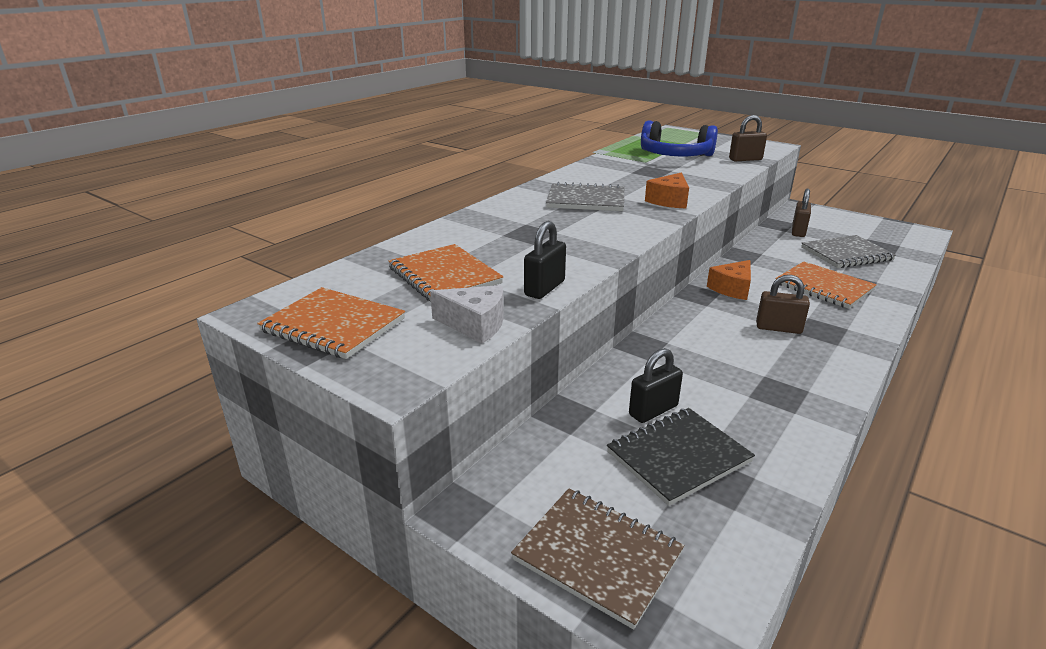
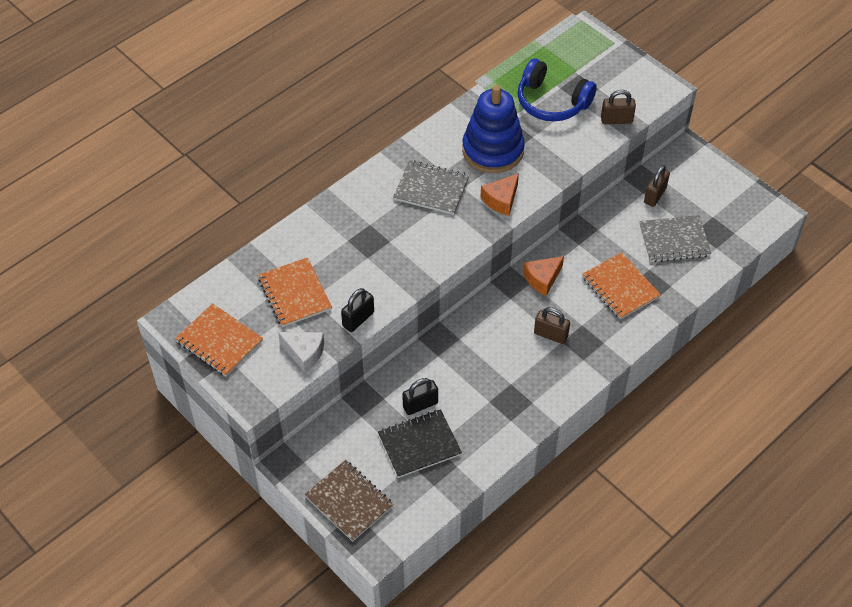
camera: 10 degrees right, 25 degrees up
(637, 178) = (493, 150): none -> blue stacking toy

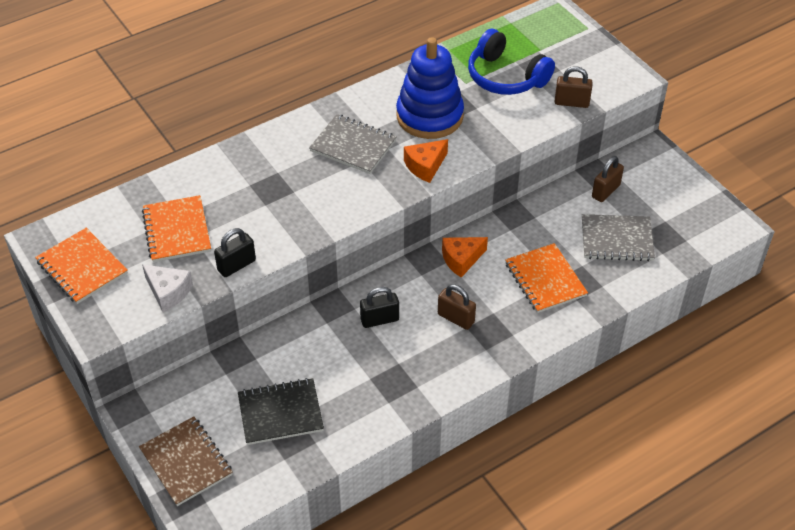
camera: 10 degrees right, 5 degrees down
(420, 405) = (293, 371): black padlock -> black padlock (379, 320)

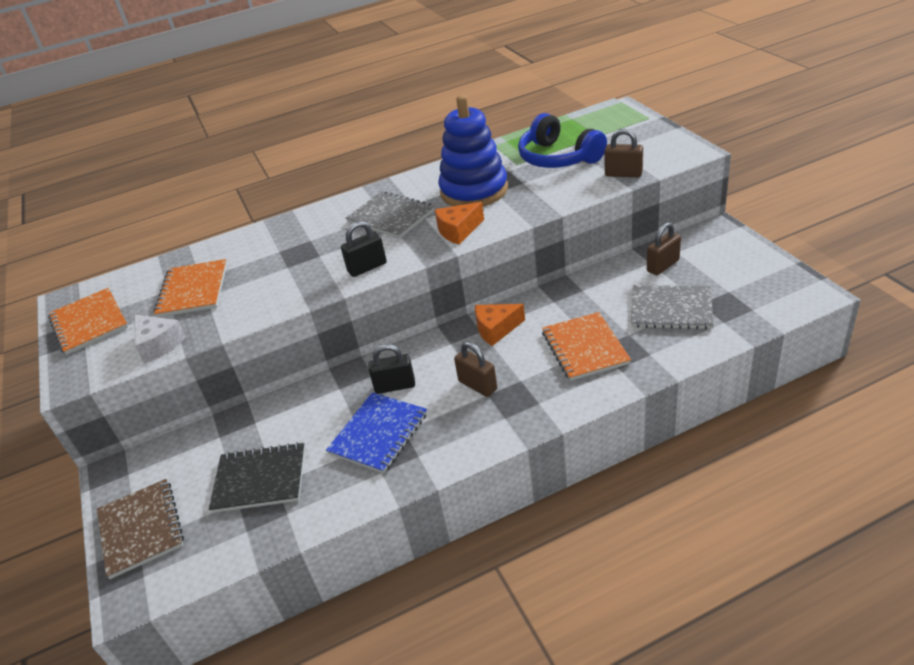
camera: 15 degrees right, 10 degrees down
(236, 265) = (236, 320): black padlock -> black padlock (367, 267)
(377, 367) = (379, 434): none -> blue notebook

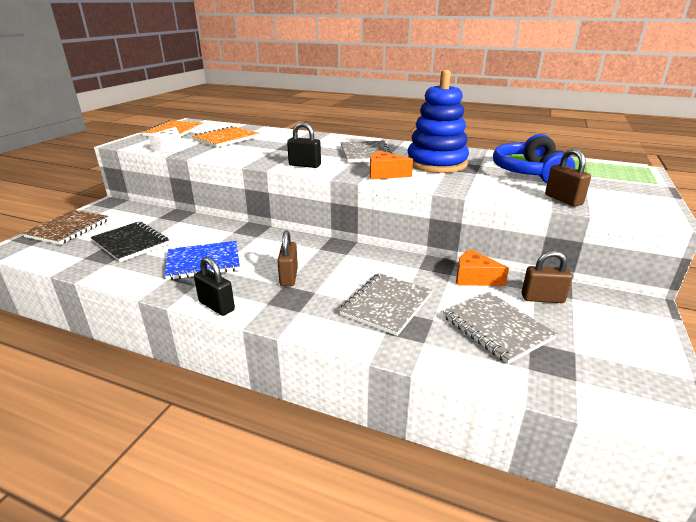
camera: 40 degrees right, 10 degrees down
(395, 386) = (254, 248): black padlock -> black padlock (216, 306)
(496, 329) = (356, 258): orange cheese -> orange cheese (474, 278)
(584, 348) = (386, 305): orange notebook -> grey notebook

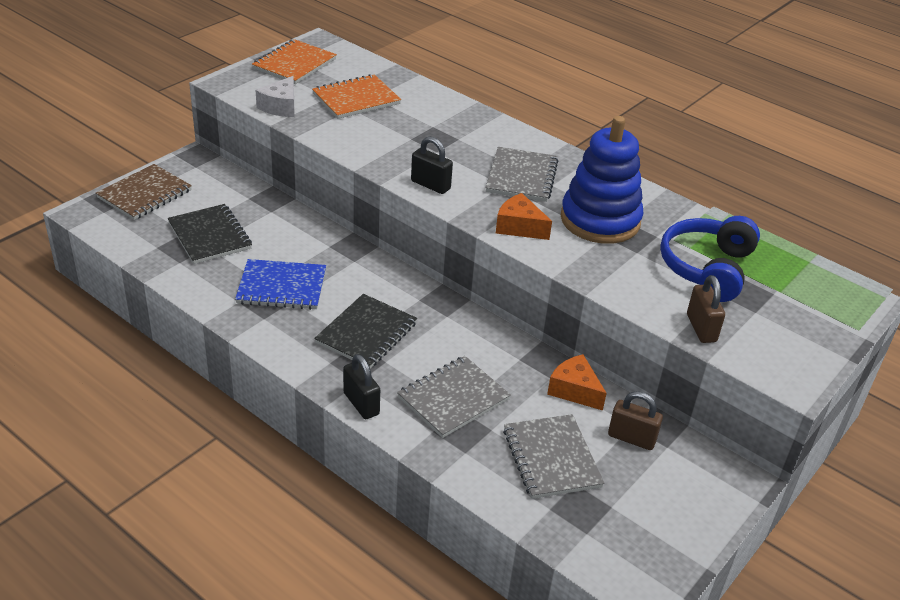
camera: 15 degrees right, 10 degrees up
(216, 306) = (278, 352): black padlock -> black padlock (361, 404)
(289, 277) = (366, 333): brown padlock -> black notebook

